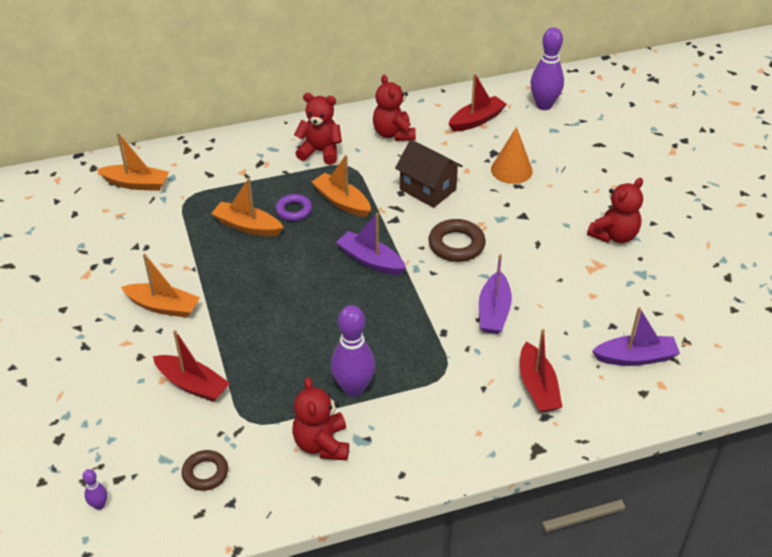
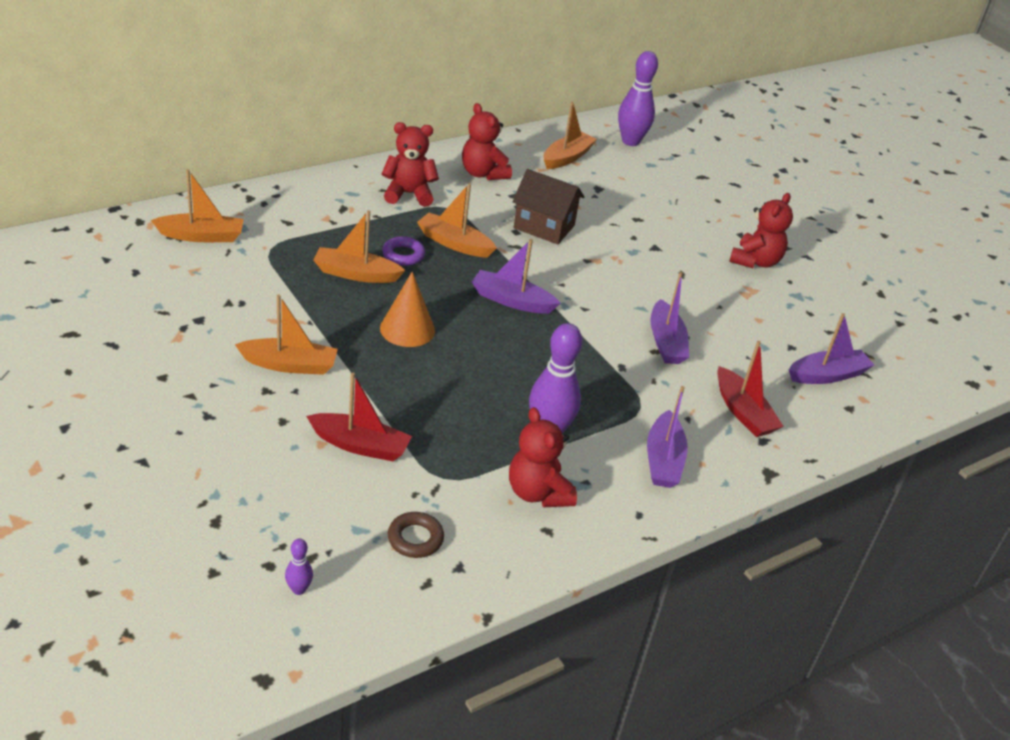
camera: 20 degrees left, 5 degrees down
(444, 426) = (663, 460): none -> purple boat
(456, 245) = (598, 279): brown ring -> none
(476, 120) = (567, 158): red boat -> orange boat
(511, 170) = (624, 204): orange cone -> orange cone (407, 329)

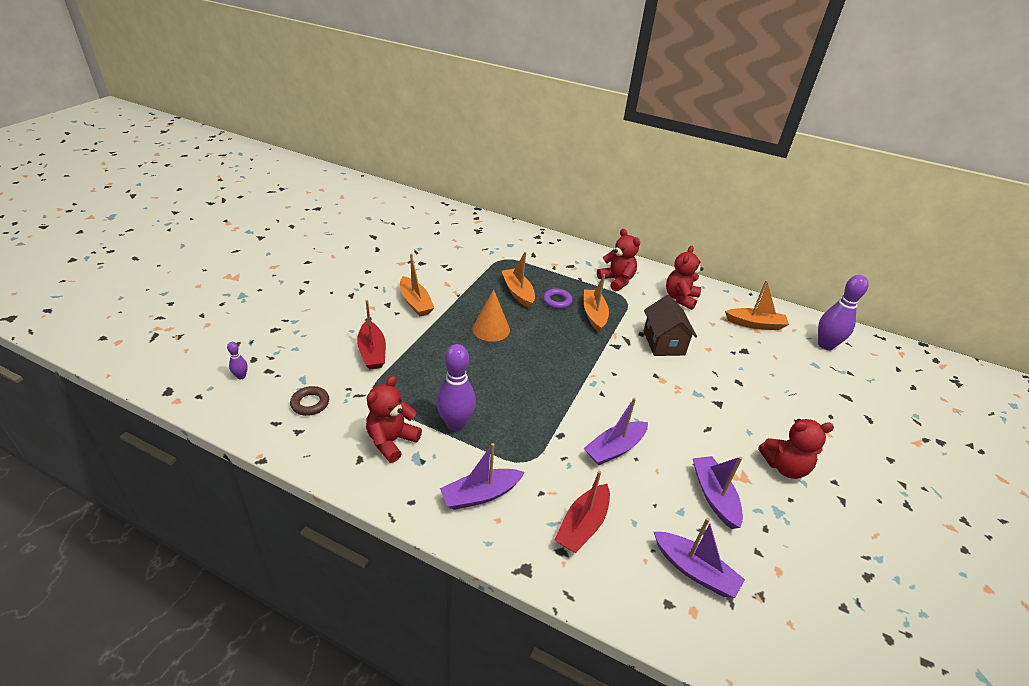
camera: 60 degrees right, 0 degrees up
(202, 236) = (487, 237): orange boat -> none
(512, 301) = (568, 358): purple boat -> purple boat (714, 496)

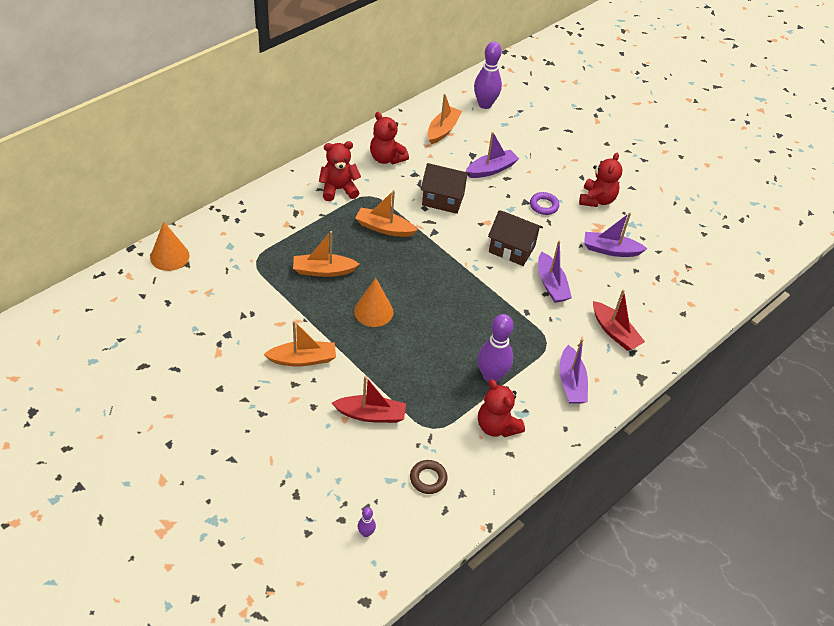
camera: 70 degrees left, 10 degrees up
(480, 223) = (169, 256): none -> orange cone
(557, 301) = (351, 246): purple ring -> purple ring (544, 206)
(640, 405) = (512, 249): none -> brown house
(695, 570) = (664, 289): purple boat -> purple boat (491, 169)

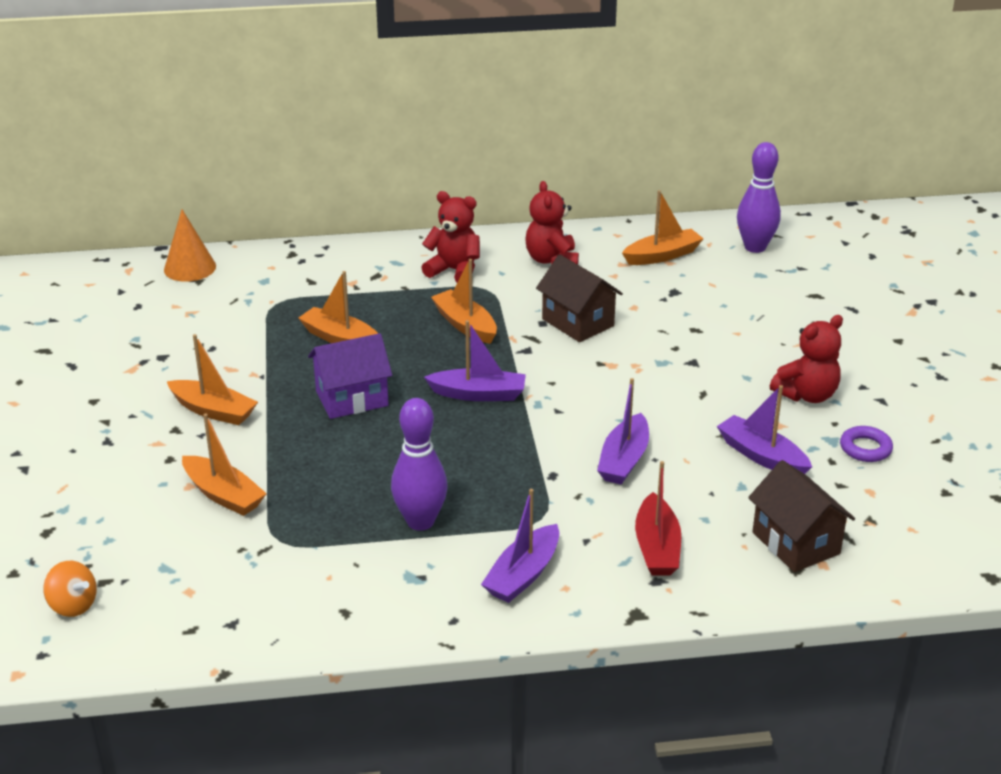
camera: 40 degrees right, 15 degrees down
(366, 533) = (73, 605): purple bowling pin -> orange spinning top
(371, 414) = (223, 495): red boat -> orange boat
(373, 311) = (352, 398): orange cone -> purple house
(428, 479) = (210, 588): brown ring -> none
(491, 169) = (683, 314): purple boat -> purple boat (479, 394)
(497, 426) = (363, 575): red teddy bear -> none
(512, 249) = (612, 403): brown house -> brown house (796, 543)
(544, 206) = (715, 375): purple ring -> purple ring (865, 448)

